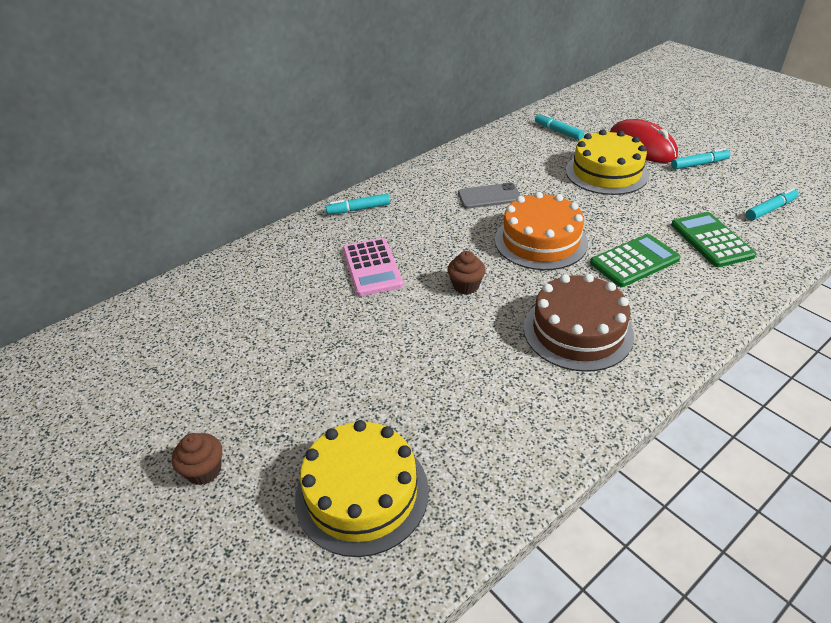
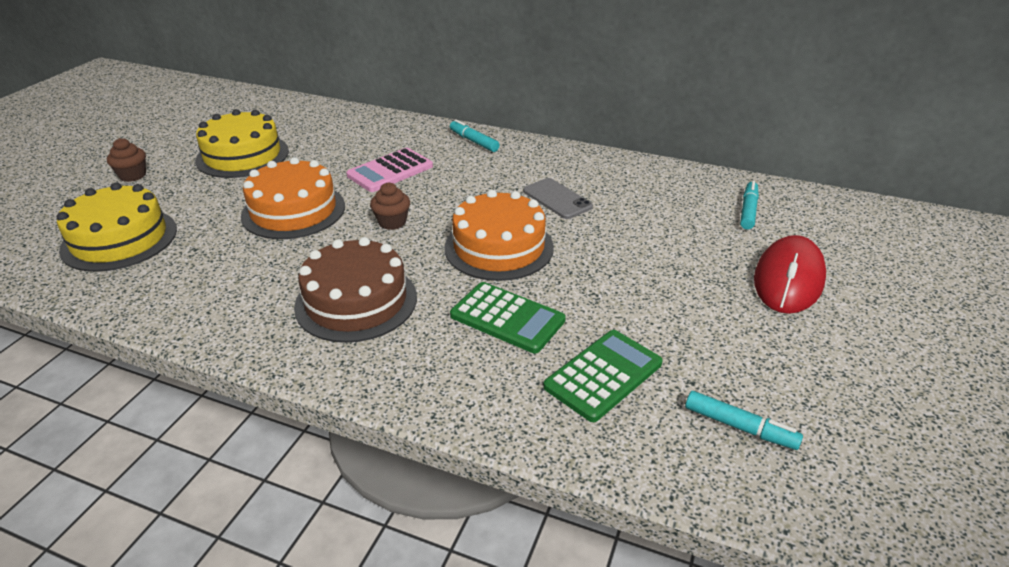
camera: 60 degrees right, 5 degrees down
(400, 343) = (293, 210): none -> orange cake
(606, 172) = (687, 263): yellow cake -> yellow cake (242, 155)
(699, 164) = (797, 337): turquoise marker -> none

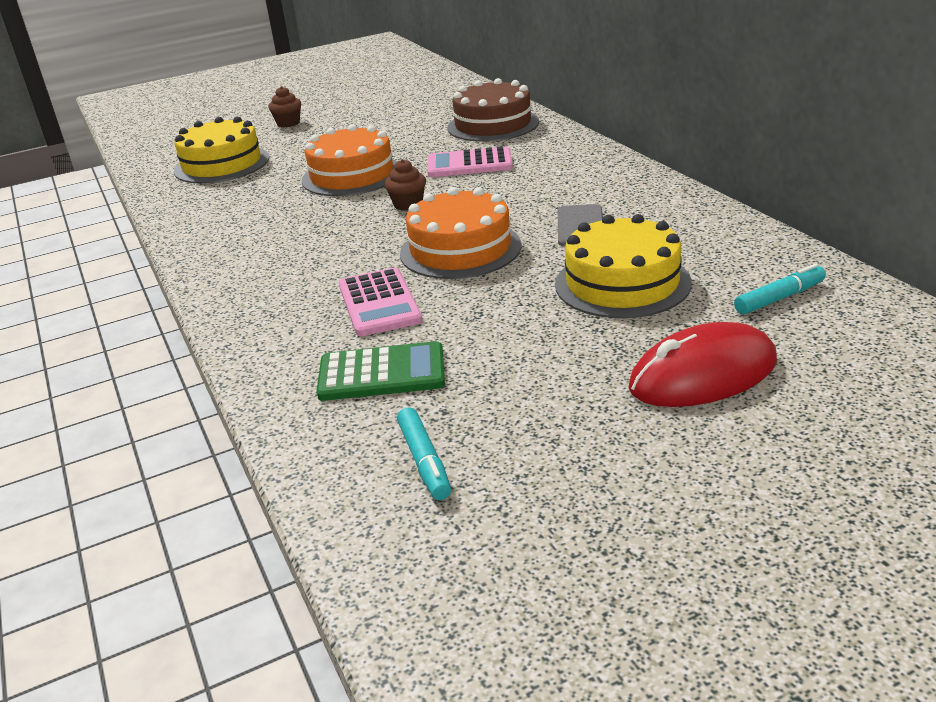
camera: 45 degrees right, 5 degrees down
(242, 155) = (378, 125): yellow cake -> yellow cake (622, 283)
(356, 301) = (295, 252): brown cake -> brown cake (493, 125)
(474, 141) = (584, 157): turquoise marker -> none
(507, 318) = (379, 303): green calculator -> pink calculator

